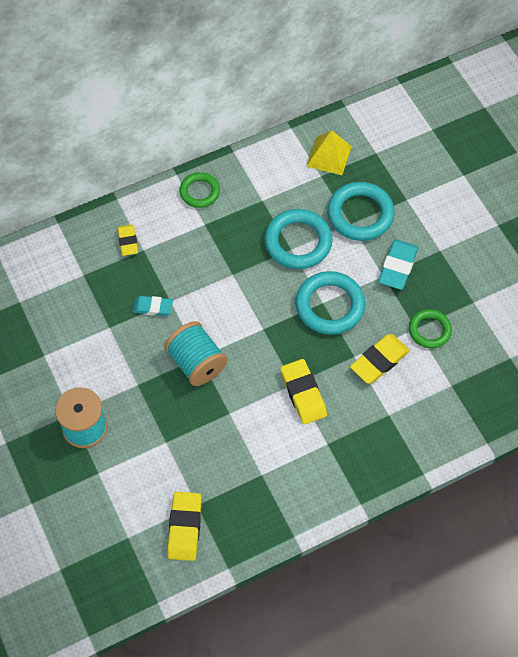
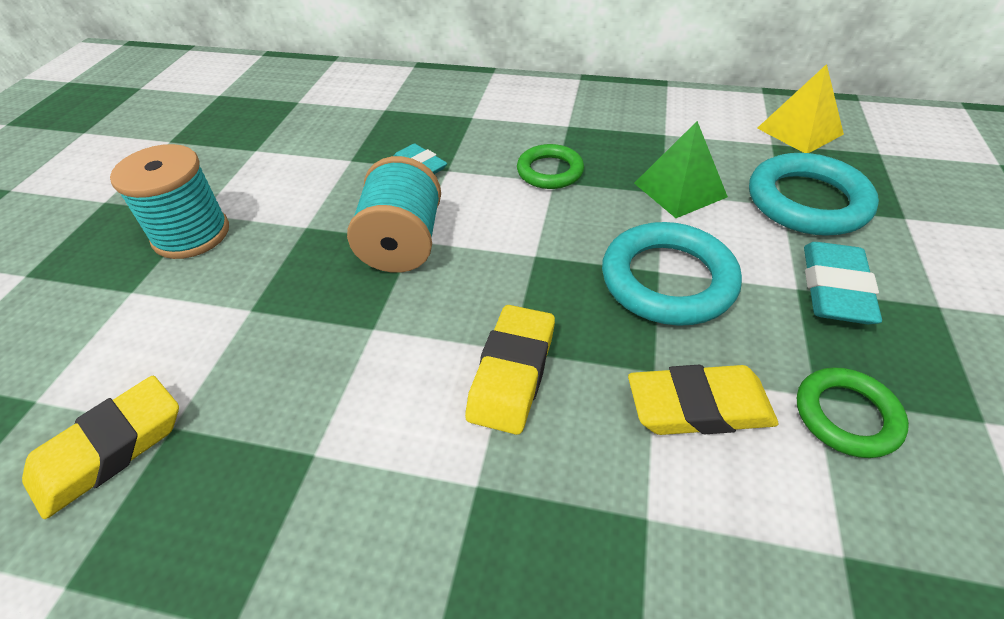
camera: 40 degrees right, 15 degrees down
(128, 242) = (463, 104): yellow eraser -> none
(199, 192) = (591, 99): green ring -> green ring (550, 171)
(298, 242) = (680, 189): turquoise ring -> green pyramid
(397, 267) = (834, 289): turquoise eraser -> turquoise eraser turned 45 degrees counterclockwise

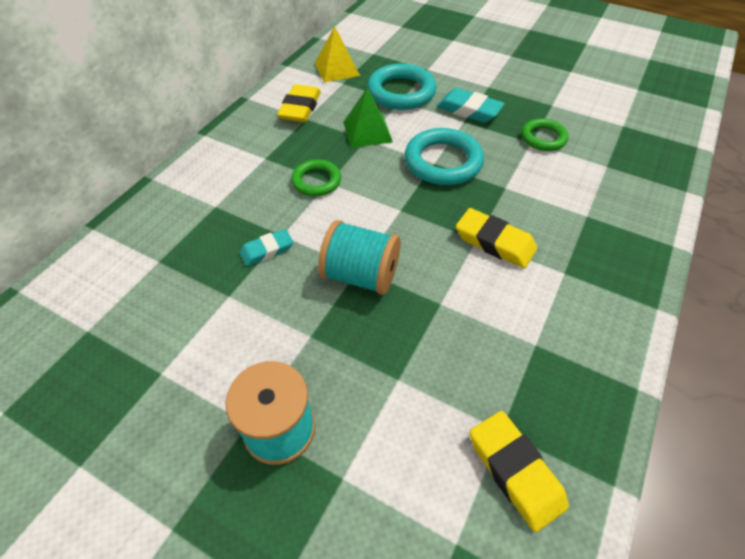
camera: 75 degrees left, 5 degrees up
(698, 406) = (530, 179): yellow eraser -> yellow eraser (300, 108)

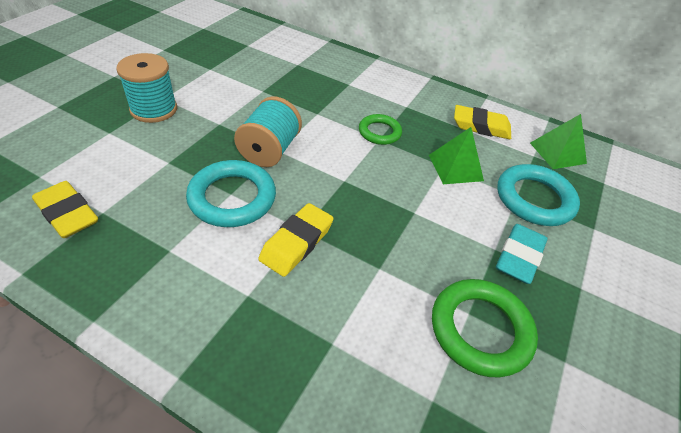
camera: 85 degrees right, 5 degrees down
(267, 250) = (302, 106): turquoise eraser -> none
(337, 69) = (557, 153): yellow pyramid -> green pyramid
(443, 162) = (417, 219): turquoise ring -> turquoise ring (232, 198)
(515, 471) = (67, 214): yellow eraser -> yellow eraser turned 75 degrees clockwise
(543, 138) = (480, 330): green ring -> green ring, size x1.64

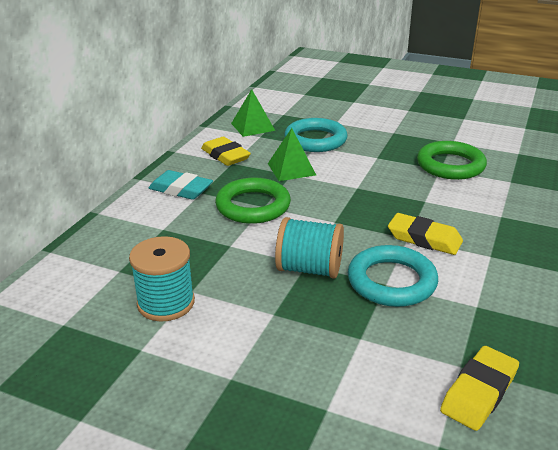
camera: 90 degrees left, 15 degrees down
(154, 109) = (261, 380): turquoise spool -> turquoise spool (166, 303)
(379, 132) = (253, 206): green ring -> green ring, size x1.64
(481, 126) = (225, 156): yellow eraser -> yellow eraser turned 45 degrees counterclockwise
(518, 257) = (379, 149): turquoise eraser -> turquoise eraser (181, 190)

